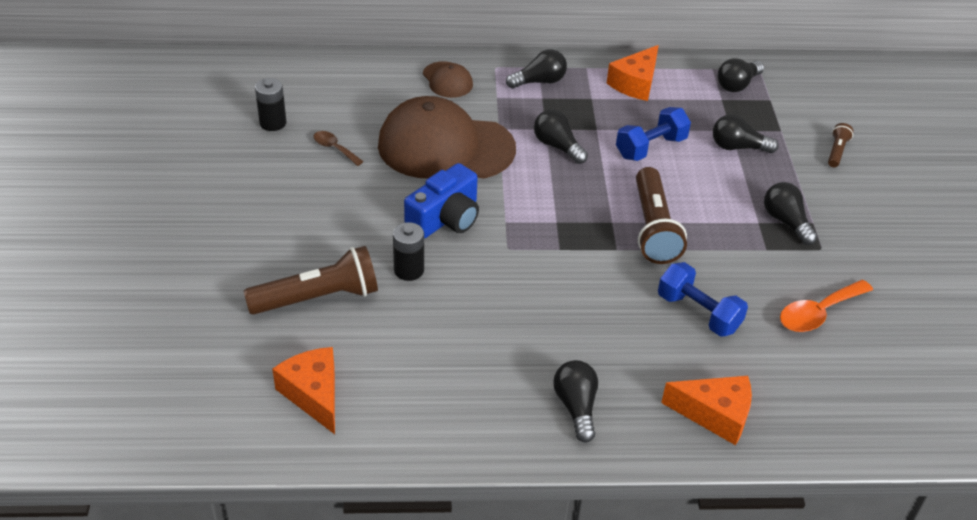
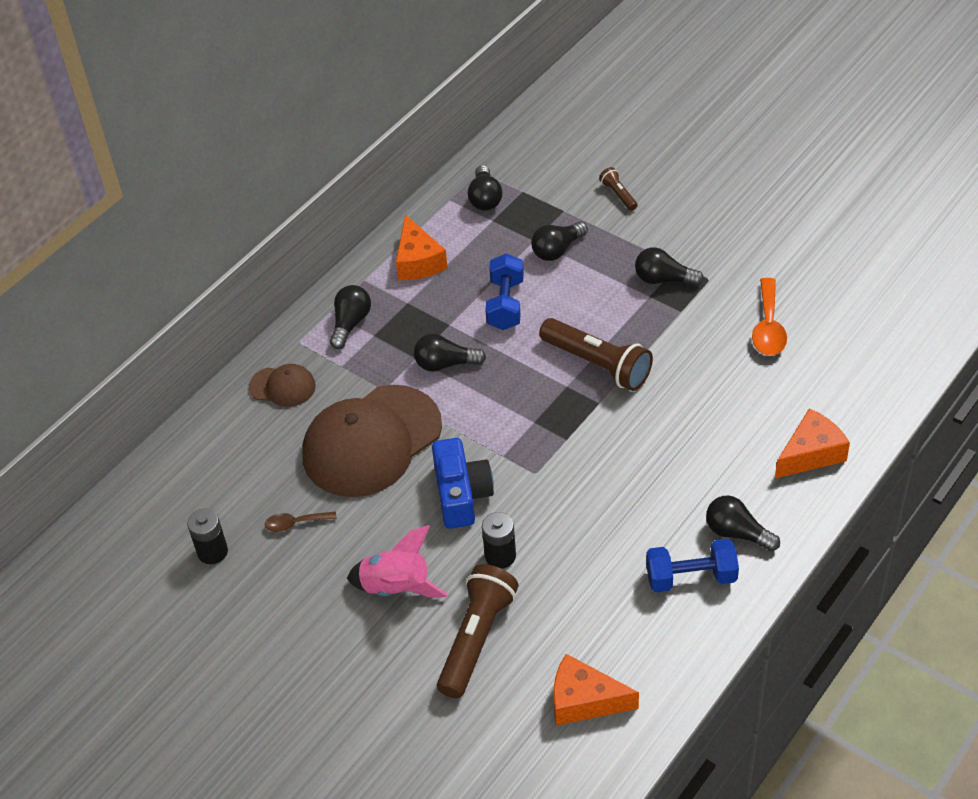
camera: 45 degrees left, 5 degrees up
(326, 229) = (397, 587): none -> pink rocket
(698, 313) = (708, 397): blue dumbbell -> blue dumbbell (691, 577)

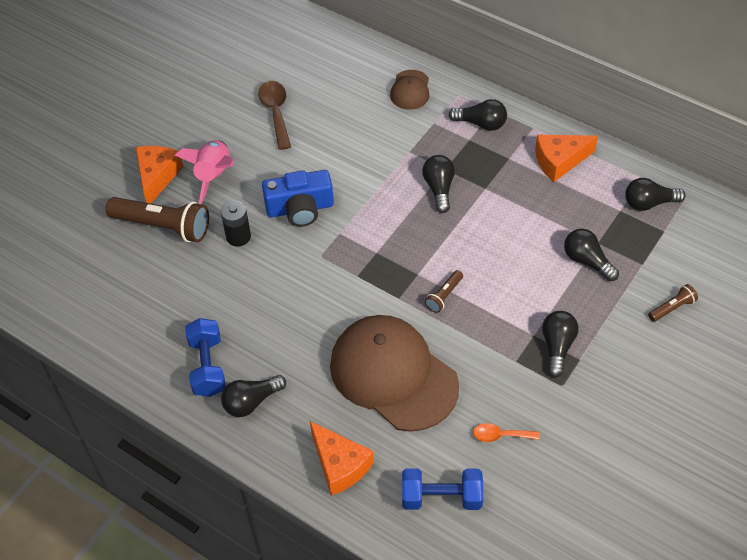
camera: 85 degrees right, 5 degrees up
(212, 552) = (253, 71): black battery -> none
(295, 523) = (276, 112): brown spoon -> brown spoon, size x1.65
(371, 441) = (354, 148): brown cap -> brown cap (393, 375)
(505, 304) = (512, 226): blue dumbbell -> blue dumbbell (441, 497)
(584, 700) = (100, 295): orange cheese -> orange cheese (157, 177)
(597, 364) = (444, 296): brown flashlight -> brown flashlight, size x0.48
(737, 533) = (251, 402): black light bulb -> black light bulb turned 150 degrees counterclockwise
(768, 327) = (500, 435): orange spoon -> orange spoon, size x0.61

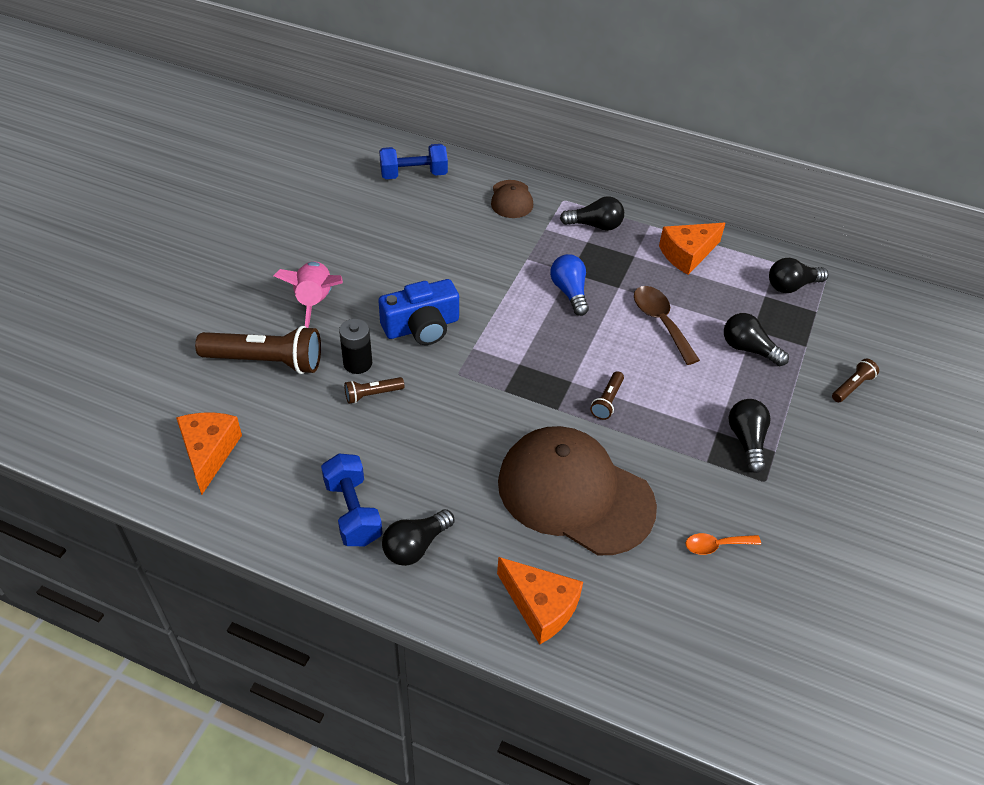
camera: 15 degrees left, 5 degrees down
(157, 177) = (248, 309): orange cheese -> orange cheese (209, 452)
(244, 266) = (372, 394): none -> brown flashlight
(276, 112) = (371, 232): brown spoon -> brown spoon (661, 322)
(439, 189) = (569, 292): black light bulb -> blue light bulb
(441, 497) = (670, 627): blue dumbbell -> blue dumbbell (413, 175)

